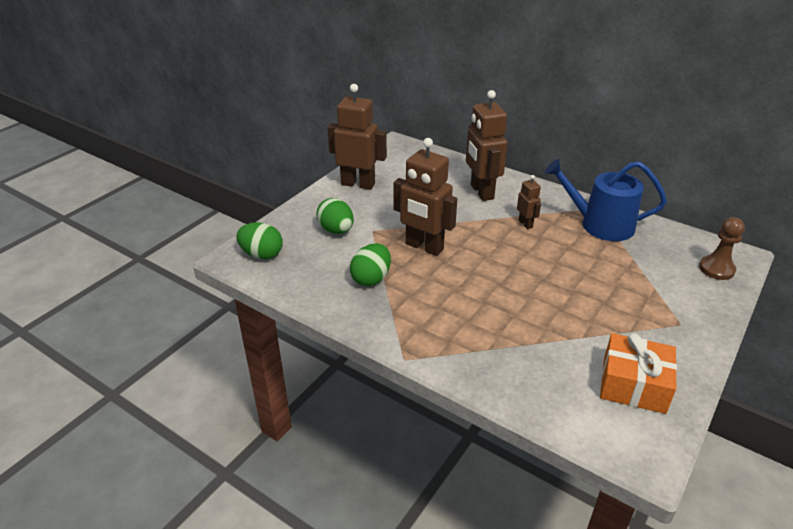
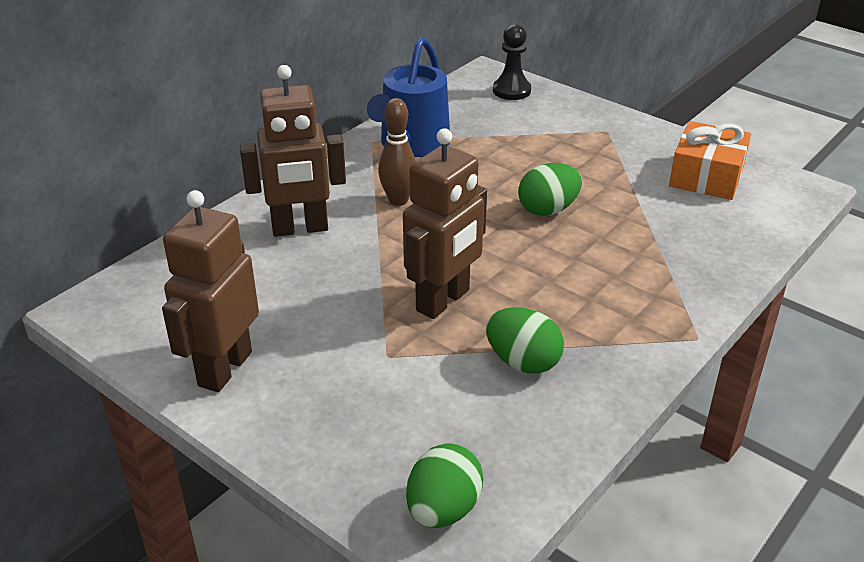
camera: 85 degrees left, 0 degrees up
(336, 230) = (379, 402): green egg -> green egg (548, 210)
(525, 224) = (398, 200): brown robot -> brown bowling pin
(716, 269) = (511, 90): brown pawn -> black pawn

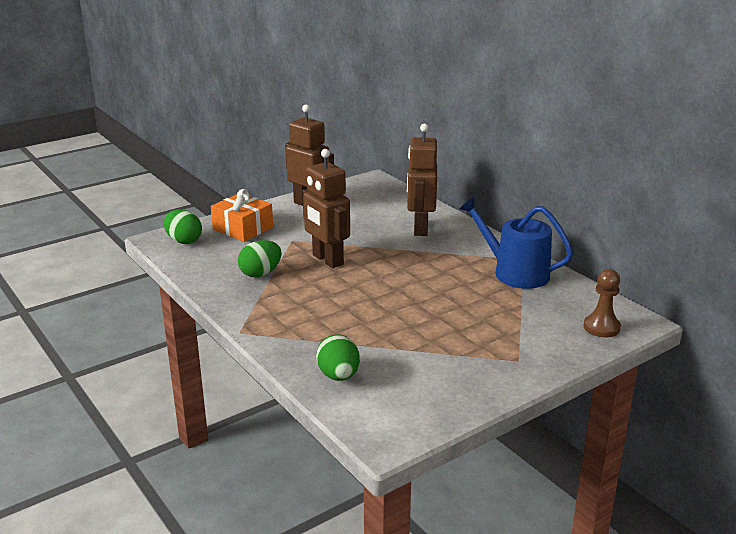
camera: 105 degrees right, 10 degrees down
(398, 200) = (440, 259): brown bowling pin -> none
(511, 90) = (601, 327): black pawn -> brown pawn
(548, 210) = (406, 309): green egg -> green egg (338, 376)
(706, 176) = (425, 391): orange gift -> orange gift (243, 228)

